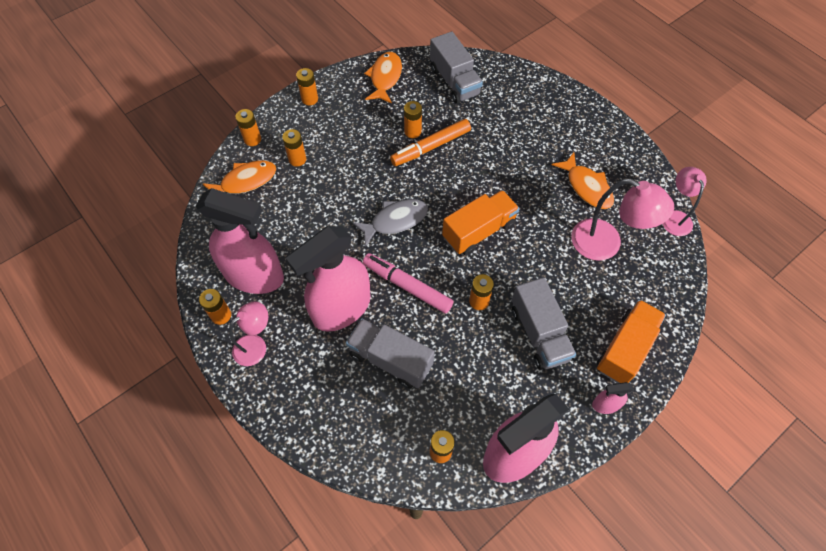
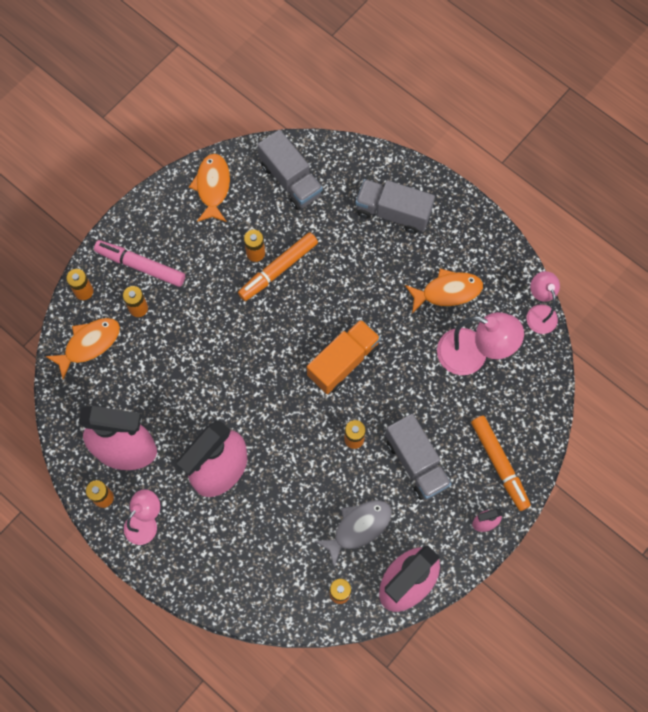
camera: 10 degrees left, 10 degrees up
(309, 99) = (134, 229): orange battery -> none
(390, 360) = (278, 514): grey truck -> grey truck (393, 212)
(395, 221) = (256, 364): grey fish -> grey fish (358, 527)
(407, 286) = (281, 435): pink marker -> pink marker (140, 266)
(587, 187) = (447, 291): orange fish -> orange fish turned 60 degrees counterclockwise
(625, 349) = (499, 464): orange truck -> orange marker

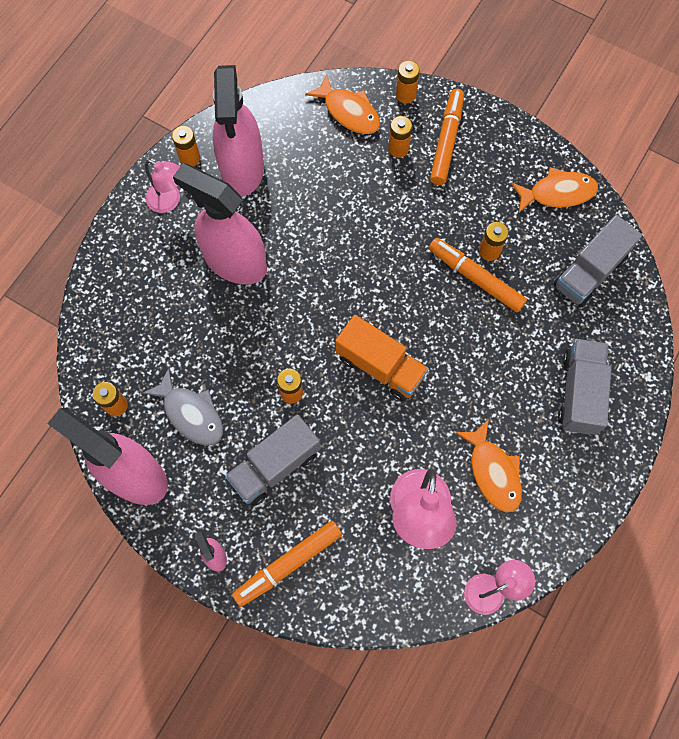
camera: 80 degrees right, 0 degrees up
(140, 266) = (446, 141): pink marker -> orange marker

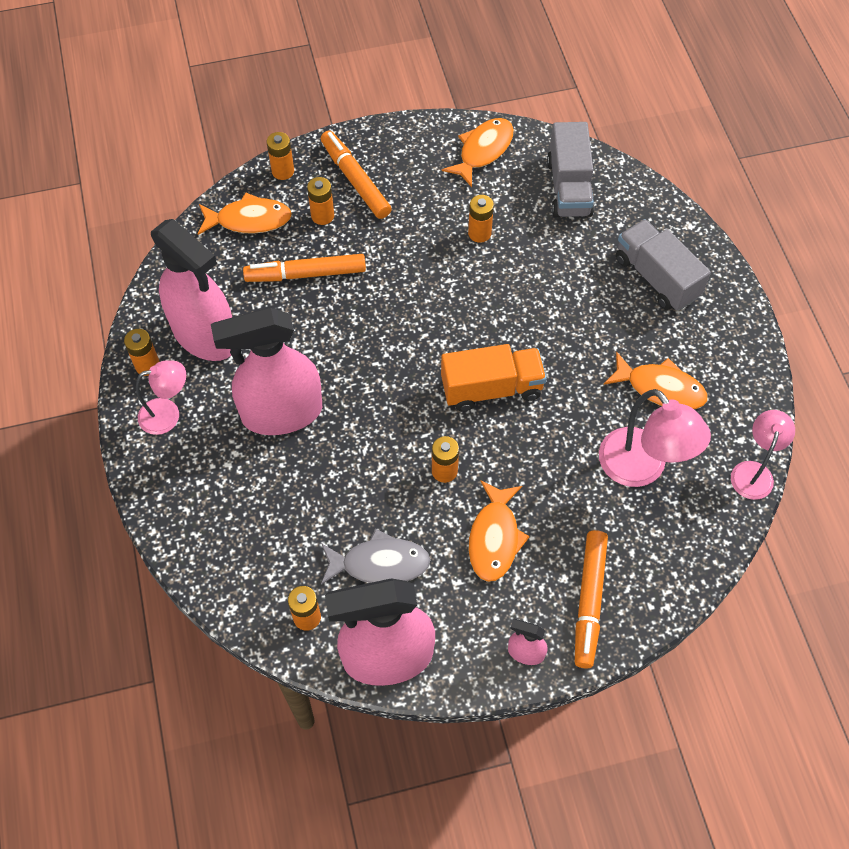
camera: 45 degrees left, 10 degrees down
(275, 466) = (494, 538): grey truck -> orange fish
(475, 278) = (491, 261): orange marker -> orange marker (306, 274)

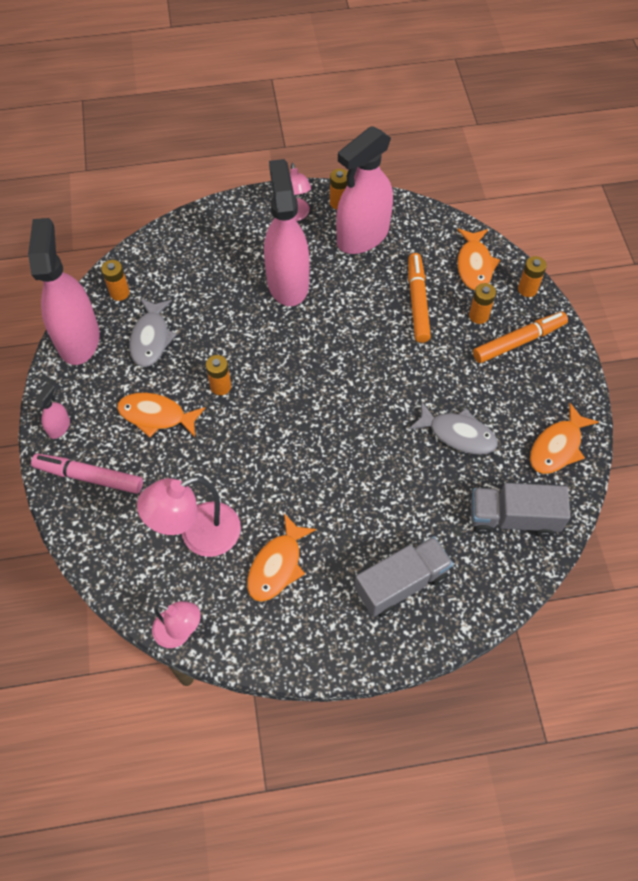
camera: 95 degrees right, 0 degrees up
(479, 233) = (458, 434): orange battery -> grey fish
(483, 150) = (557, 447): orange fish -> orange fish turned 90 degrees clockwise
(491, 388) = (292, 427): orange truck -> none
(589, 601) = (89, 476): orange marker -> pink marker

